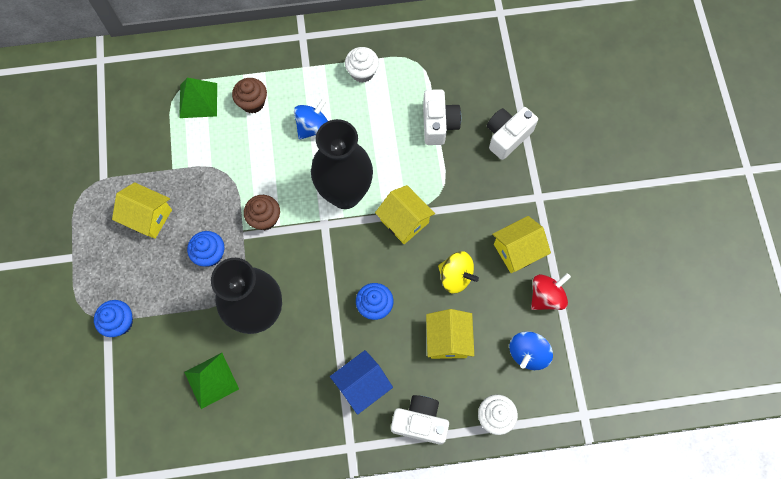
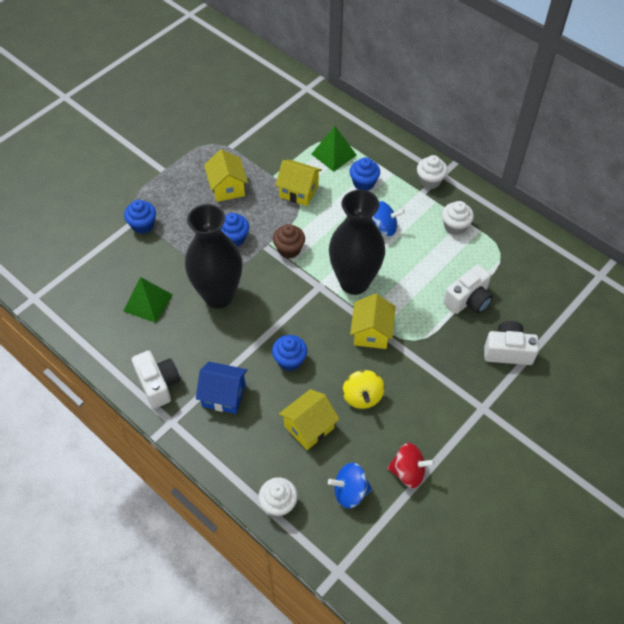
camera: 50 degrees right, 15 degrees down
(252, 103) = (364, 183): brown cupcake -> blue cupcake
(300, 51) = (430, 181): none -> white cupcake
(420, 422) = (229, 454): white camera -> white camera (158, 384)
(517, 250) = (424, 424): yellow house -> yellow house (299, 191)

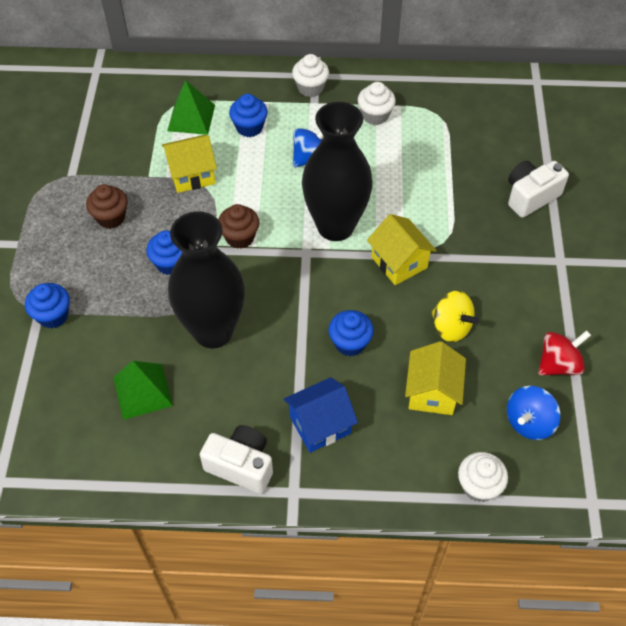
camera: 40 degrees left, 0 degrees up
(227, 188) = (111, 217): yellow house -> brown cupcake
(468, 300) = (453, 174): white camera -> none

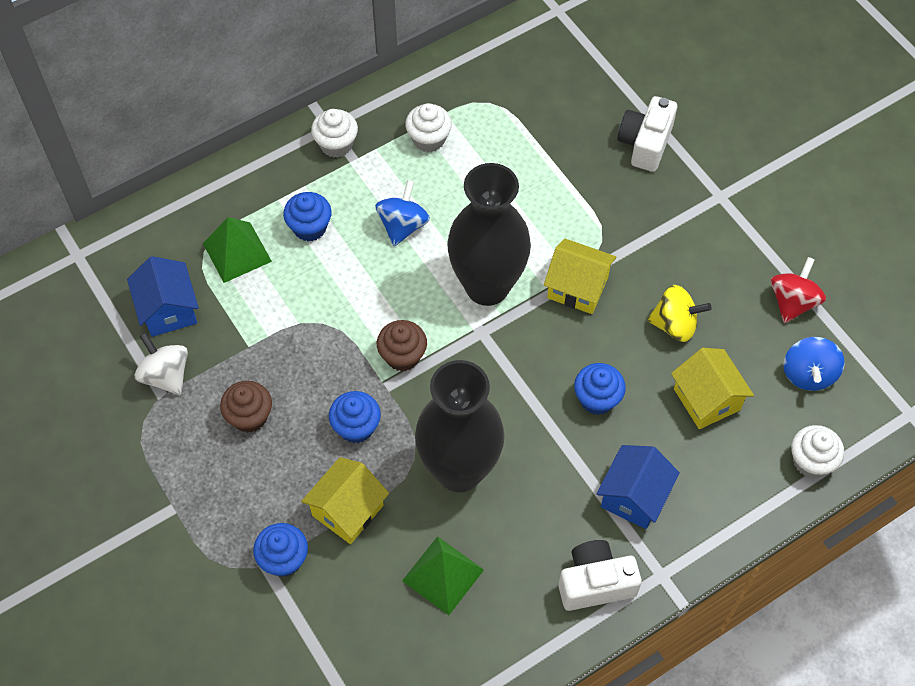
camera: 35 degrees left, 5 degrees up
(84, 164) = (166, 375): none -> white spinning top
(120, 128) = (168, 310): none -> blue house
(192, 175) = (294, 317): yellow house -> yellow house (348, 510)

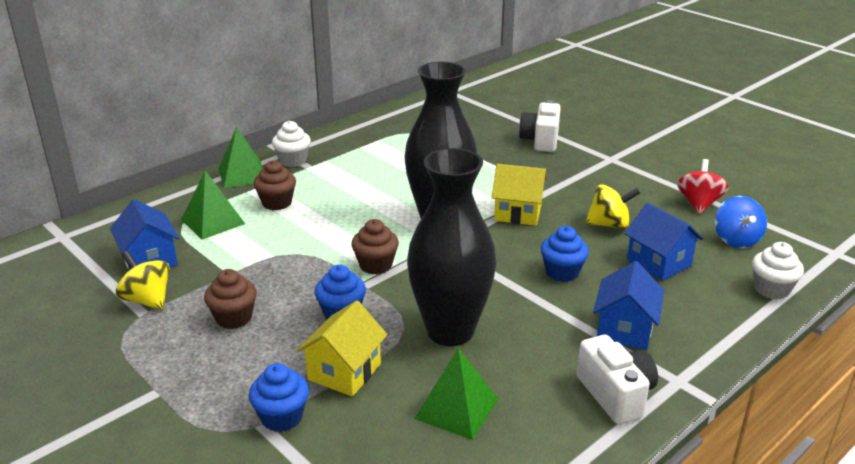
camera: 10 degrees left, 30 degrees down
(166, 375) = (147, 300): white spinning top -> yellow spinning top
(275, 165) = (242, 175): none -> green pyramid
(310, 227) = (277, 203): blue cupcake -> brown cupcake
(403, 225) = (358, 195): blue spinning top -> none
(429, 139) = (368, 152): white cupcake -> none
(595, 583) = (616, 395): white camera -> white camera turned 90 degrees clockwise
(706, 399) = (658, 262): yellow house -> blue house

